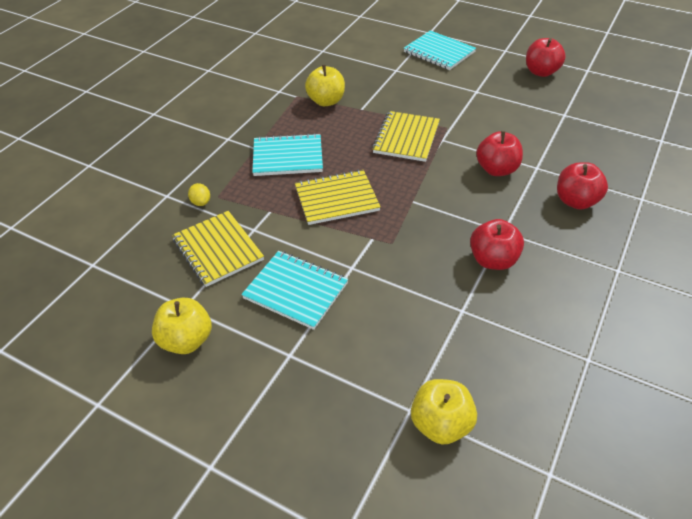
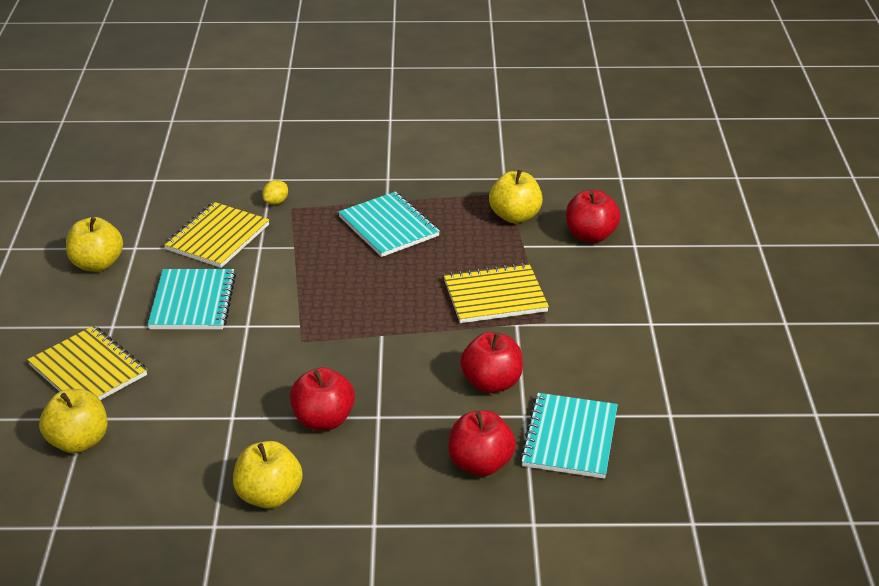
camera: 60 degrees right, 10 degrees down
(336, 199) = (344, 282): yellow notebook -> yellow notebook (88, 370)
(439, 52) = (715, 267): turquoise notebook -> turquoise notebook (569, 438)
(541, 72) = (760, 369): red apple -> red apple (590, 236)
(566, 316) = (269, 496): none -> yellow apple

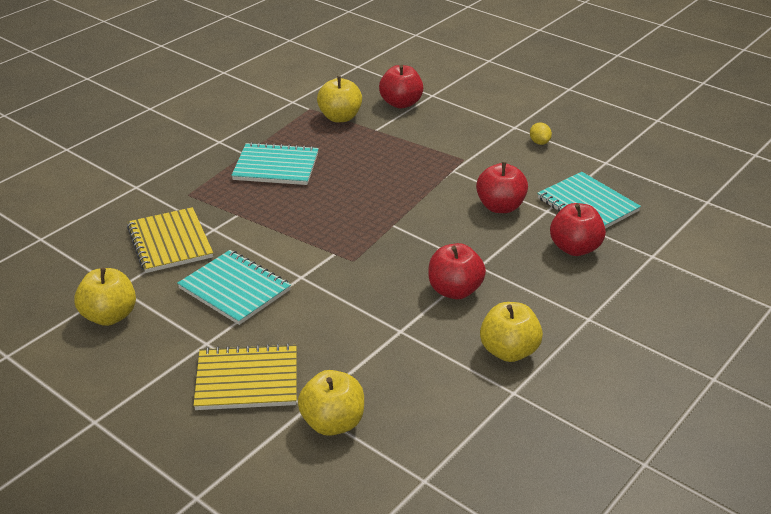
camera: 50 degrees left, 0 degrees up
(276, 202) = (169, 197): yellow lemon -> yellow lemon (539, 142)
(495, 296) = (413, 164): yellow notebook -> none

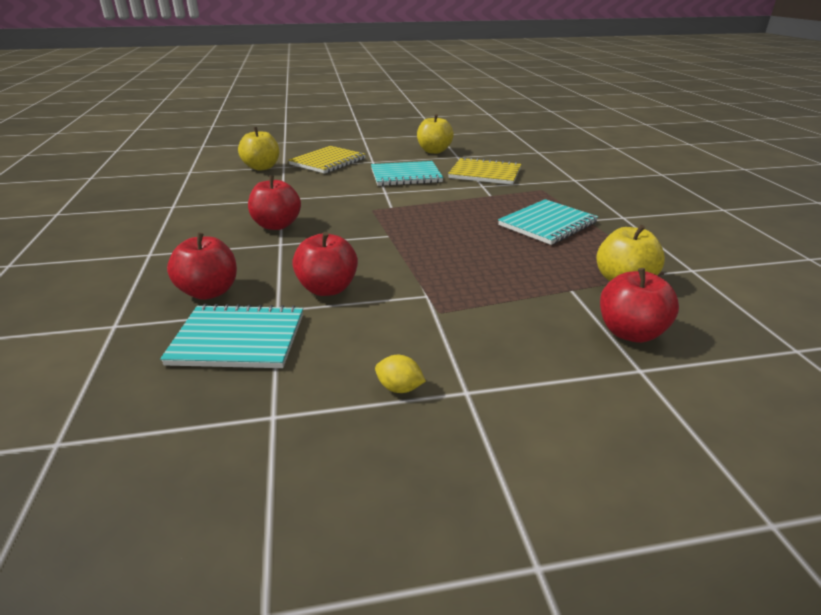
camera: 130 degrees right, 5 degrees down
(509, 351) = (196, 217): yellow apple -> none

